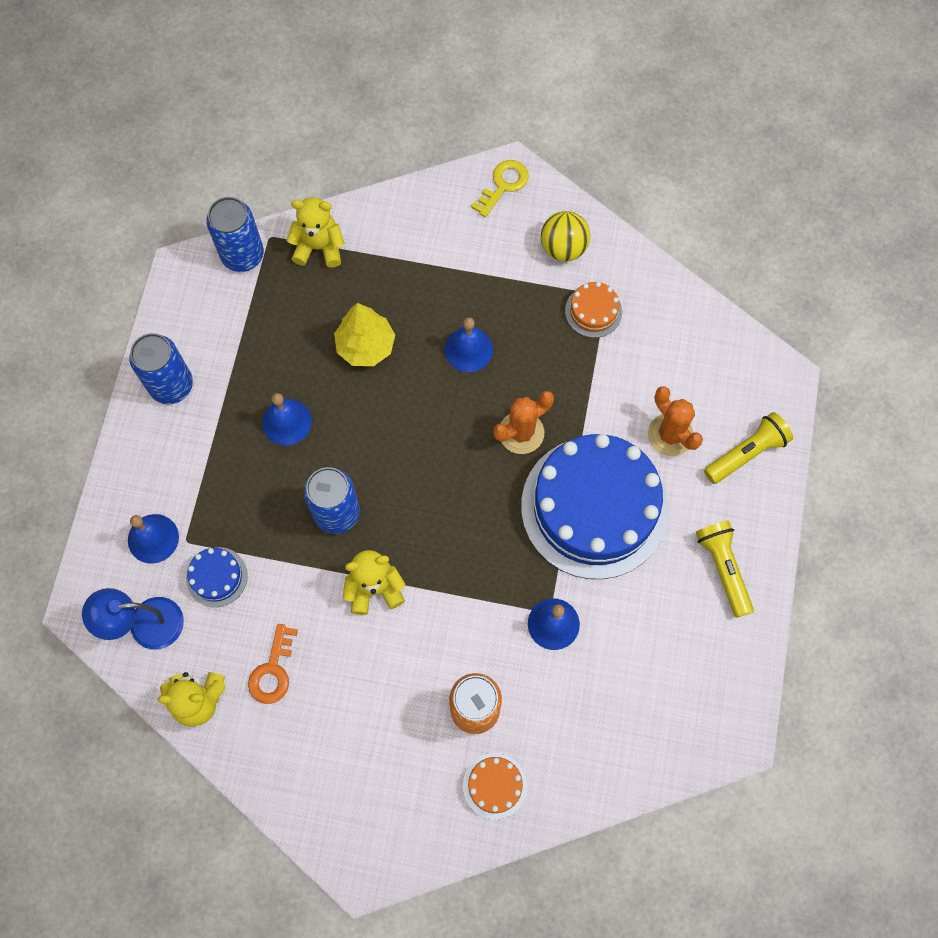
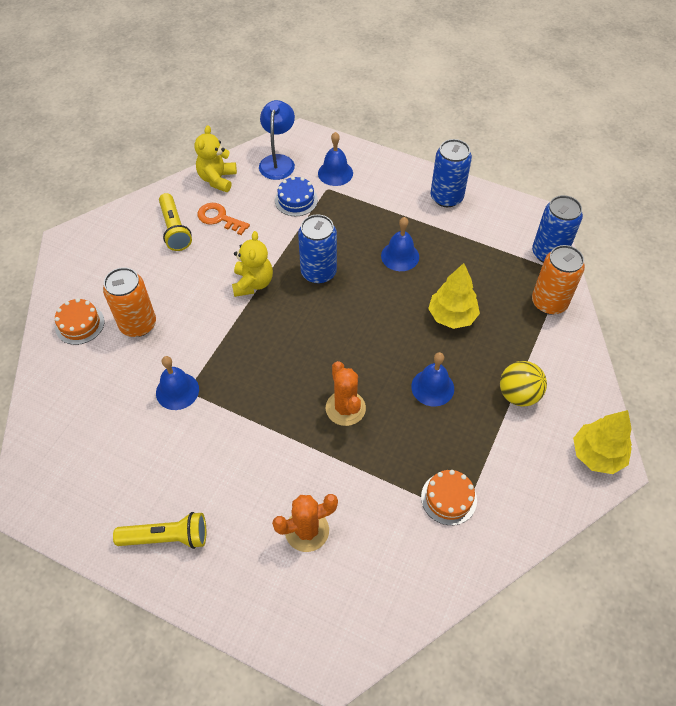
camera: 105 degrees right, 15 degrees down
(319, 247) = (549, 302): yellow teddy bear -> orange can
(503, 185) = (597, 454): yellow key -> yellow tree
(563, 248) = (521, 490): yellow ball -> yellow ball (518, 394)
(594, 507) = (261, 447): blue cake -> none
(746, 453) = (266, 597): yellow flashlight -> yellow flashlight (175, 229)

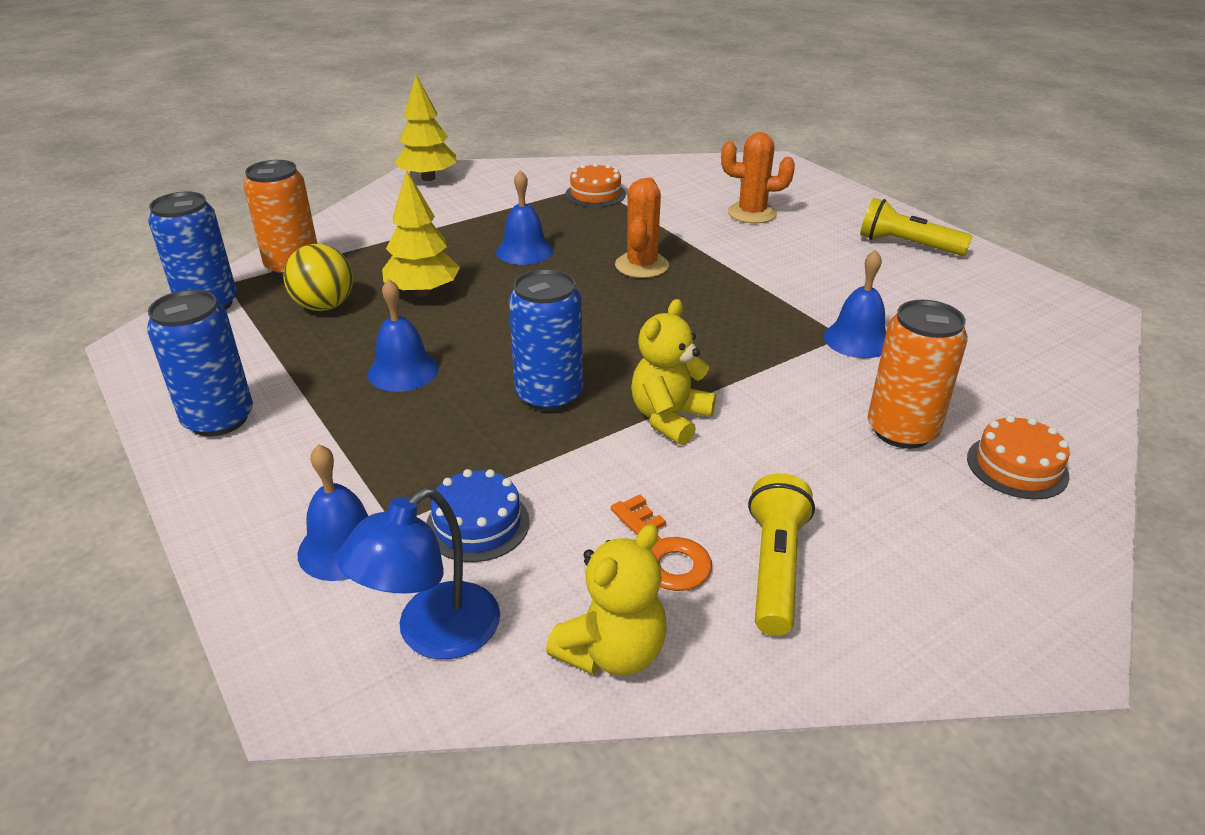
camera: 150 degrees left, 20 degrees down
(518, 394) = (442, 222): yellow ball -> yellow ball (324, 306)

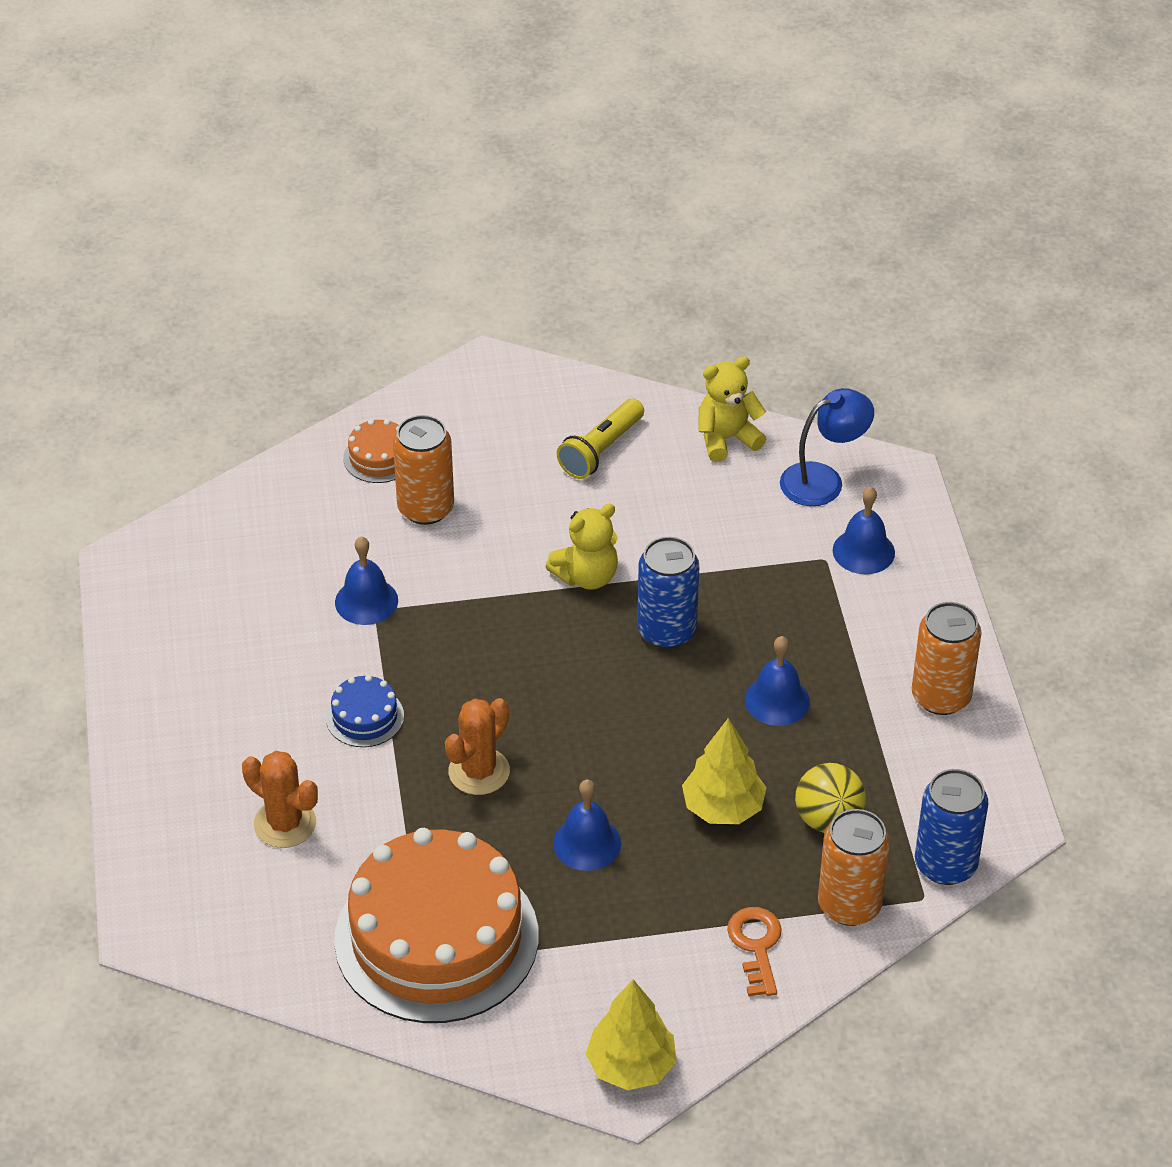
camera: 155 degrees left, 10 degrees up
(219, 419) = (941, 696): blue can -> orange can
(477, 524) = (770, 538): blue cake -> blue cake (365, 717)
(595, 194) = (436, 938): orange cake -> orange cake, size x2.45
(663, 552) = (661, 481): orange key -> orange key (756, 946)
(907, 245) = (179, 705): yellow flashlight -> none

